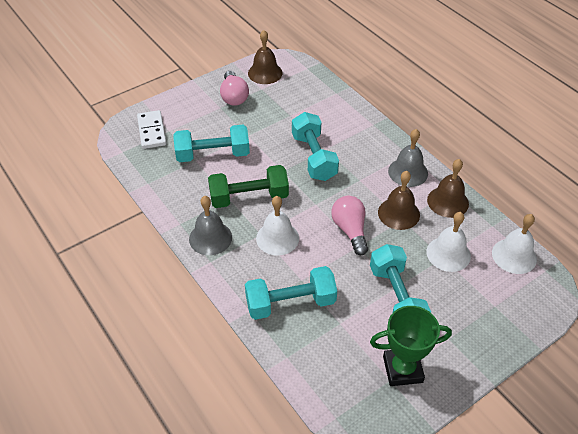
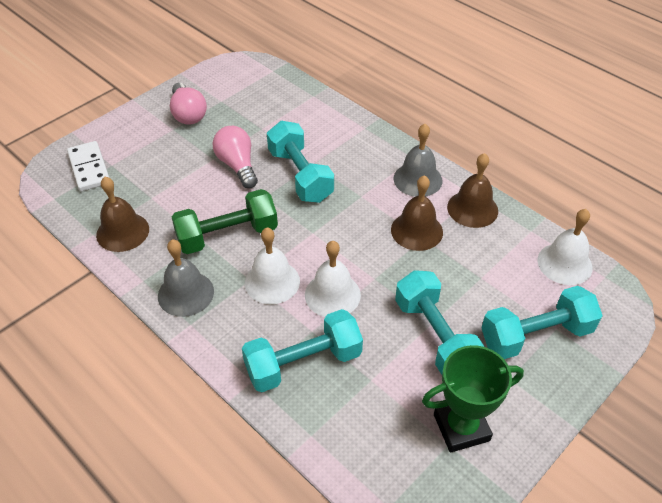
camera: 10 degrees left, 0 degrees up
(213, 154) = (172, 188): turquoise dumbbell -> turquoise dumbbell (535, 335)
(265, 73) = (222, 82): brown bell -> brown bell (122, 232)
(350, 230) = (361, 259): pink light bulb -> pink light bulb (237, 165)
(448, 254) = (486, 272): white bell -> white bell (332, 294)

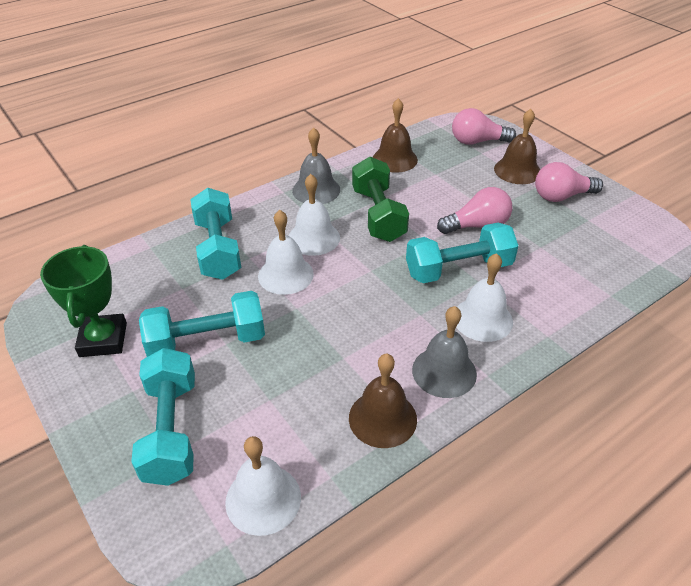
camera: 100 degrees right, 5 degrees down
(89, 168) = (477, 141): white domino -> pink light bulb
(357, 160) = (482, 319): none -> white bell
(416, 231) = (355, 354): brown bell -> brown bell (517, 170)

